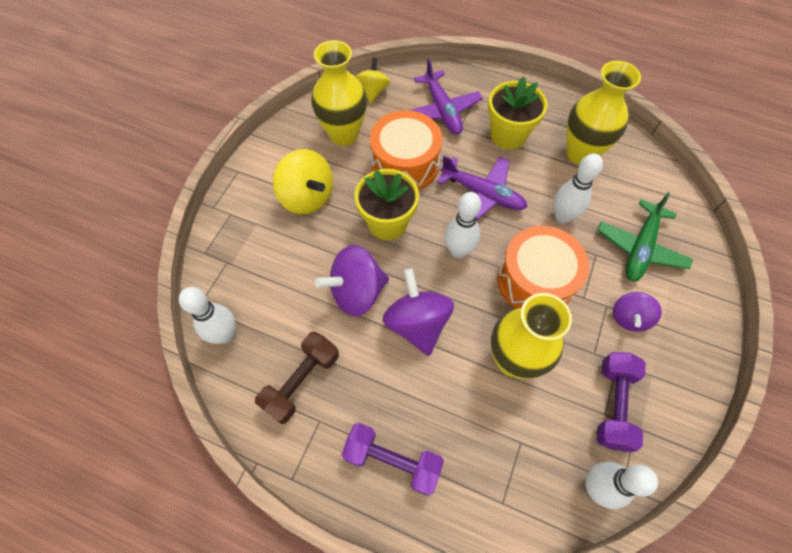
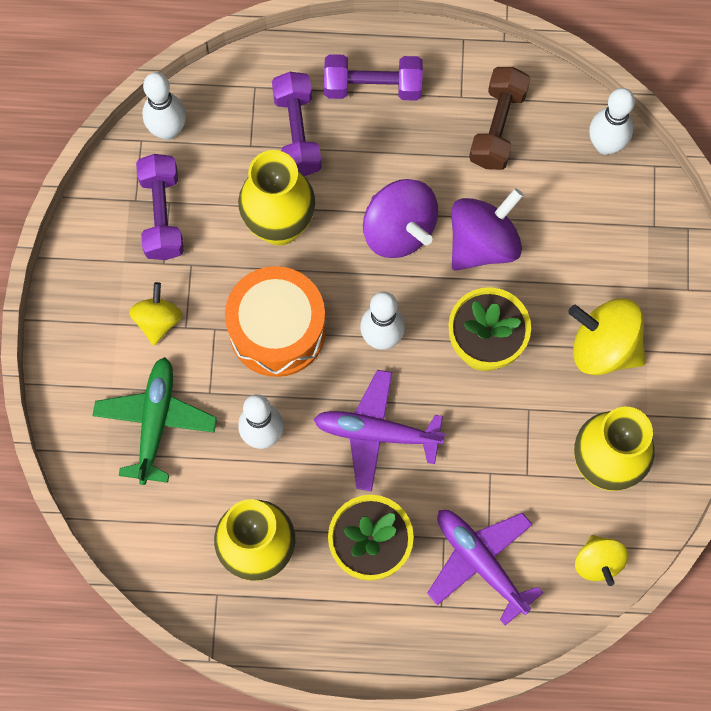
camera: 160 degrees right, 10 degrees up
(405, 164) = (497, 445): orange drum -> none
(475, 439) = (297, 133): none -> purple dumbbell
(629, 318) = (158, 320): purple spinning top -> yellow spinning top

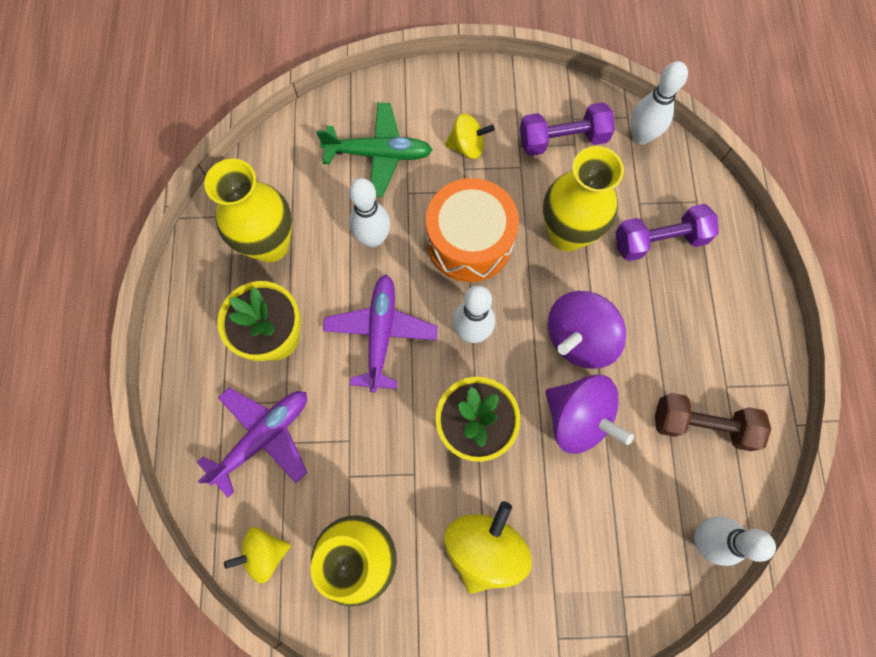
camera: 85 degrees right, 0 degrees up
(373, 86) = (719, 303): purple dumbbell -> none

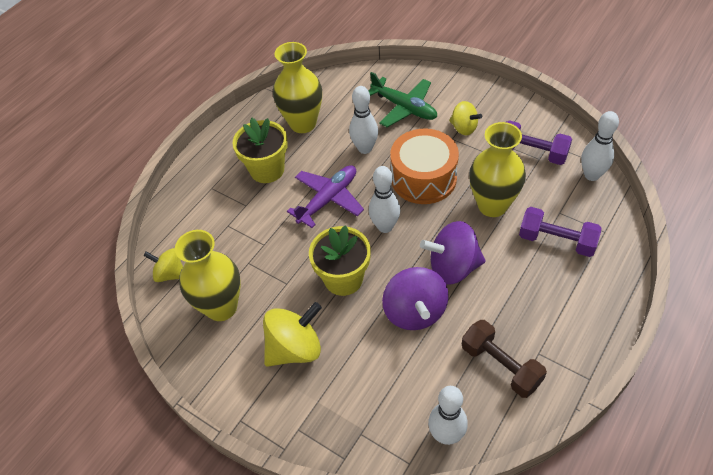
camera: 40 degrees right, 20 degrees down
(263, 437) = (219, 216): purple plane -> none

